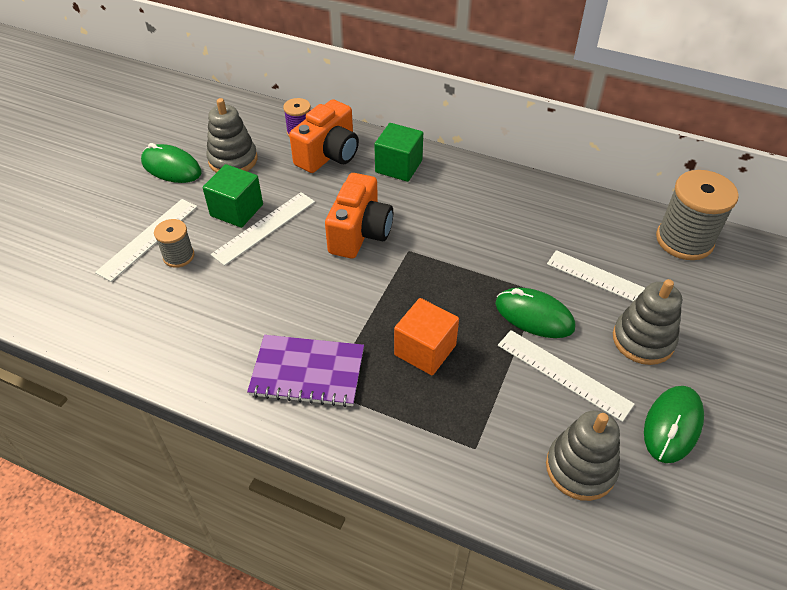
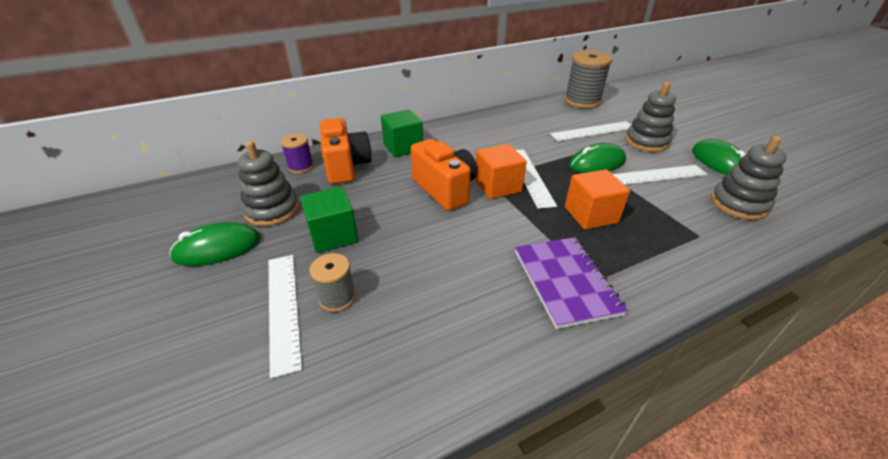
camera: 50 degrees left, 10 degrees down
(264, 227) = (375, 230): white ruler -> white ruler (529, 176)
(307, 372) = (565, 282): purple notebook -> purple notebook turned 60 degrees counterclockwise
(403, 263) = (497, 186): none -> orange cube

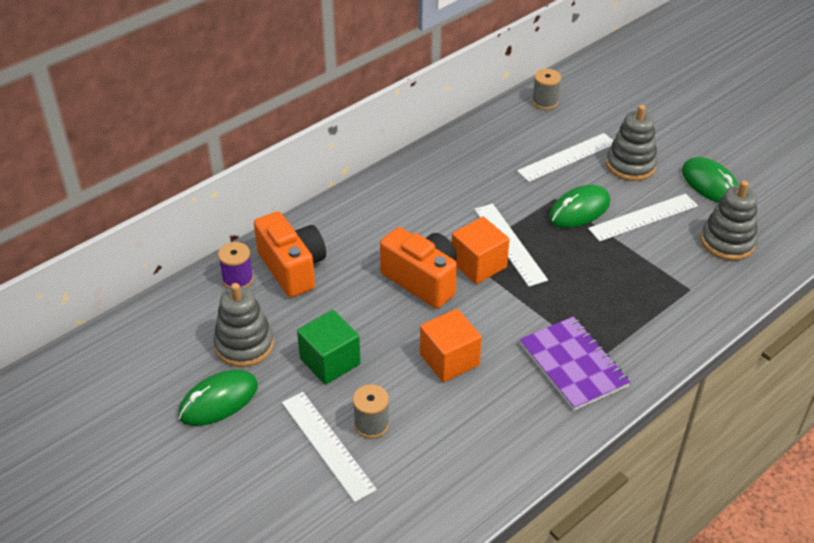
camera: 15 degrees left, 5 degrees up
(403, 147) = (346, 225): green cube -> none
(582, 101) = (545, 102): grey spool -> grey spool, size x0.54
(590, 215) = (584, 284): orange cube -> orange cube (449, 360)

